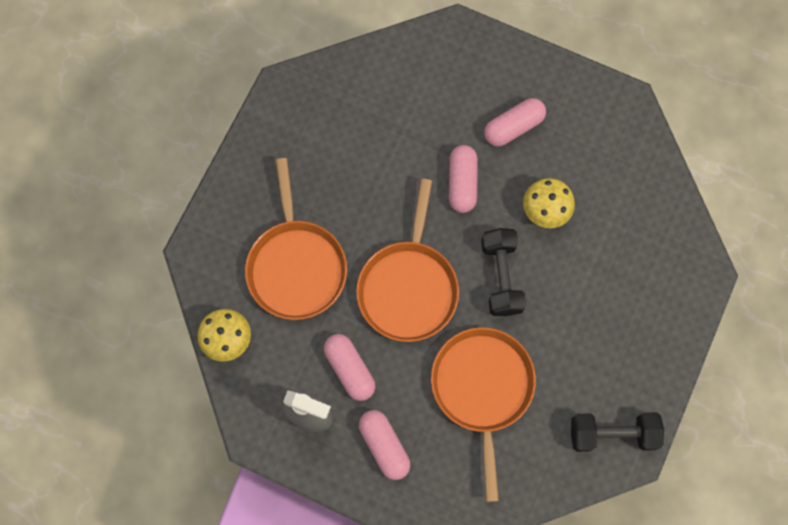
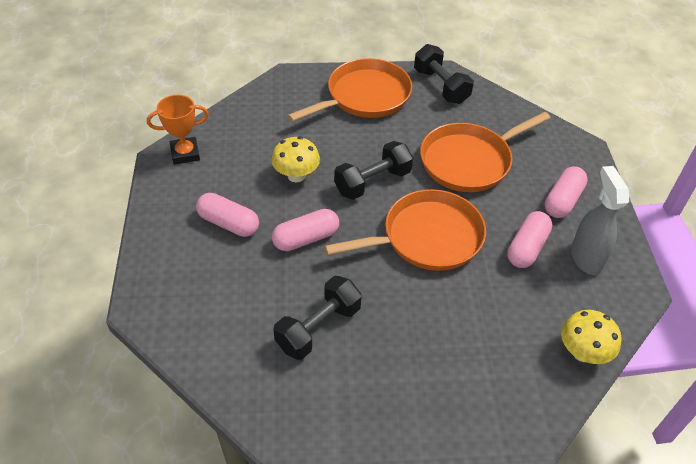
camera: 120 degrees left, 25 degrees down
(296, 266) = (473, 330): orange pan -> orange pan (365, 96)
(365, 149) = (318, 328): none -> black dumbbell
(625, 124) = (185, 153): none -> orange trophy

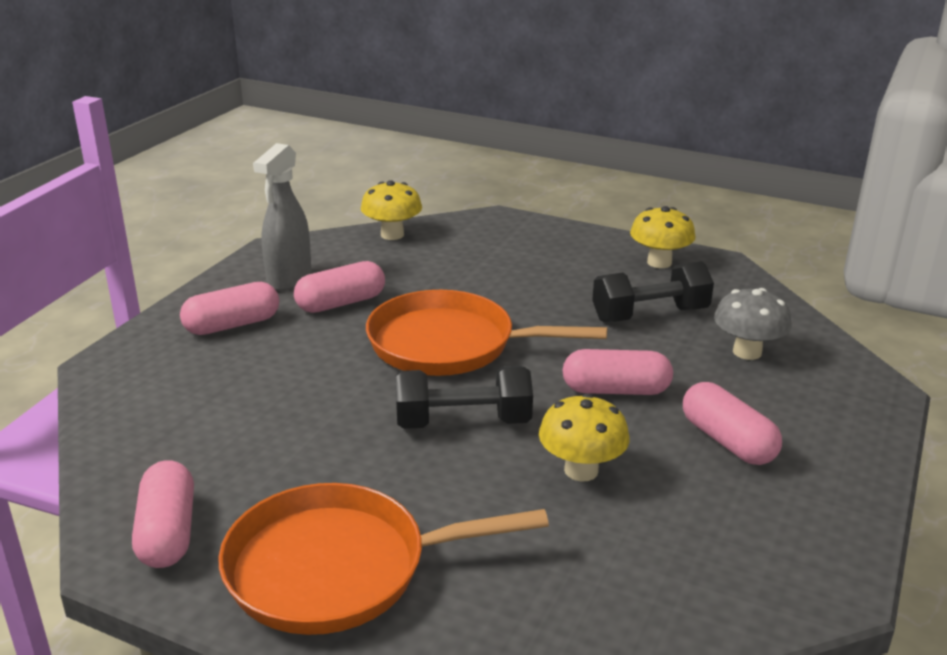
camera: 150 degrees left, 20 degrees down
(185, 153) = (783, 580): orange trophy -> none
(236, 312) = (747, 352): none -> grey mushroom
(343, 415) = (659, 262): none -> yellow mushroom
(441, 86) = (167, 532): black dumbbell -> pink capsule
(469, 161) = (288, 401): orange pan -> none

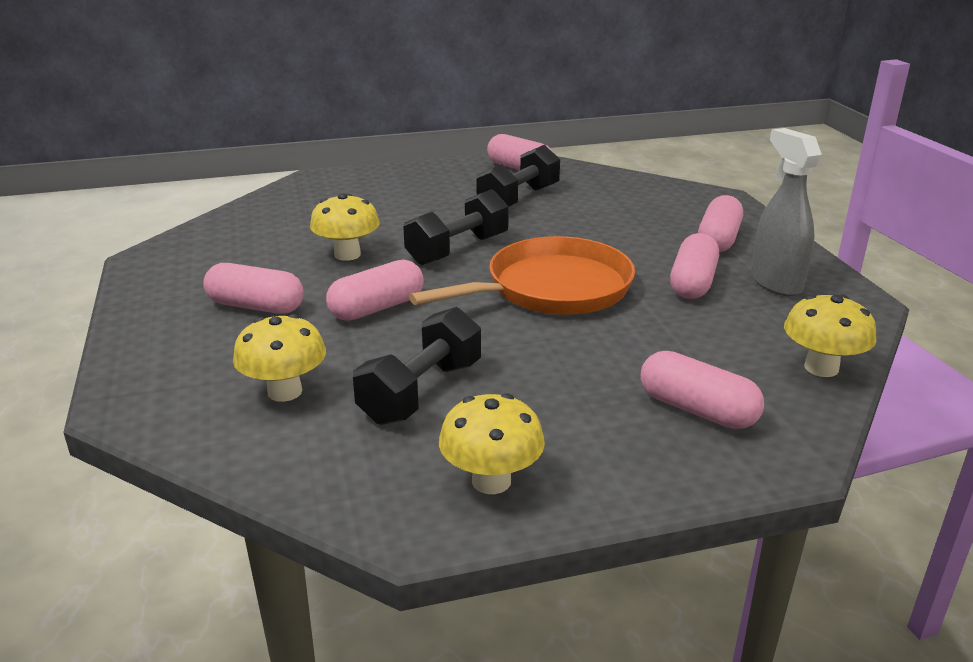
camera: 140 degrees right, 0 degrees up
(282, 467) = (518, 199): none -> black dumbbell
(337, 568) = (423, 184): orange pan -> none
(501, 246) = (697, 410): none -> pink capsule
(747, 352) = (285, 391): grey mushroom -> yellow mushroom

